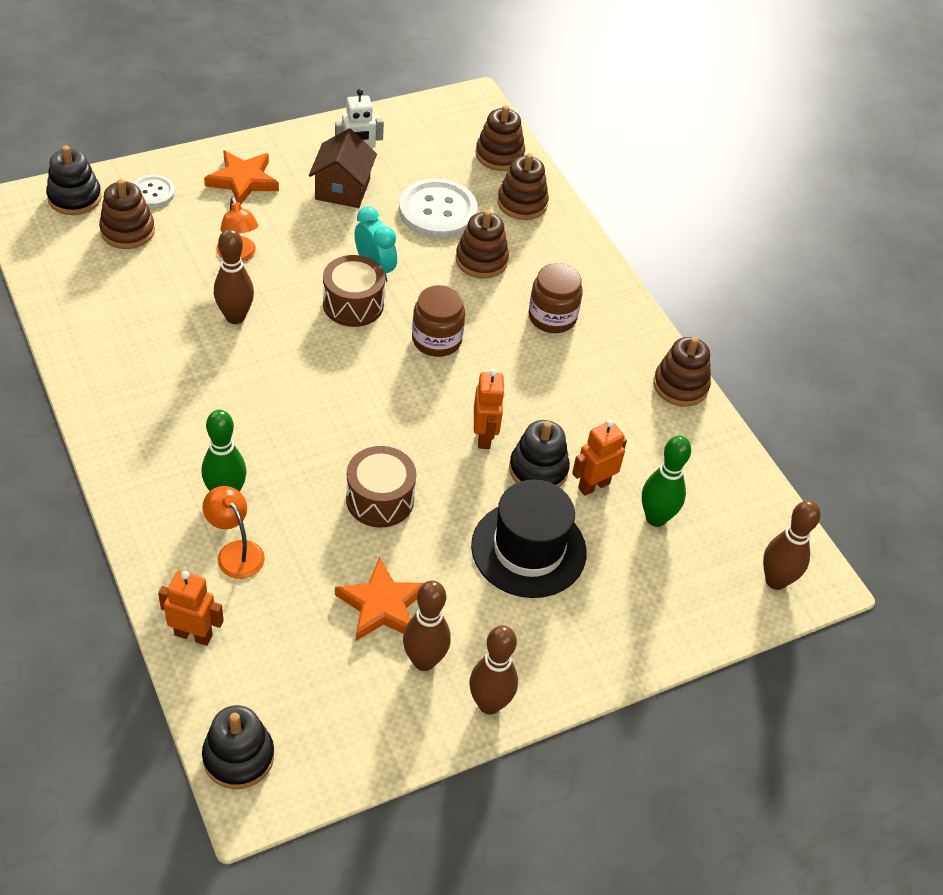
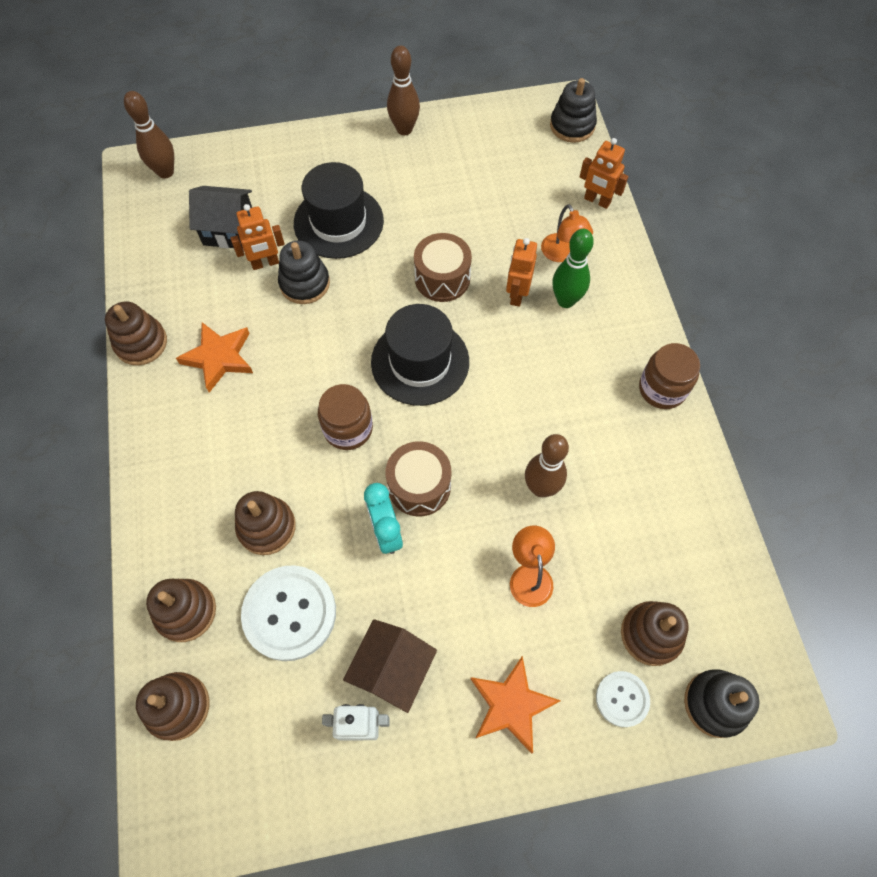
camera: 160 degrees left, 15 degrees up
(381, 408) = (420, 362): none -> black hat
(382, 605) = (460, 199): orange star -> orange star (219, 357)
(424, 661) = (440, 160): brown bowling pin -> none
(484, 437) = (338, 320): orange robot -> orange robot (517, 294)
(552, 317) = (224, 439): brown jar -> brown jar (662, 389)
(656, 518) = (229, 230): green bowling pin -> black house

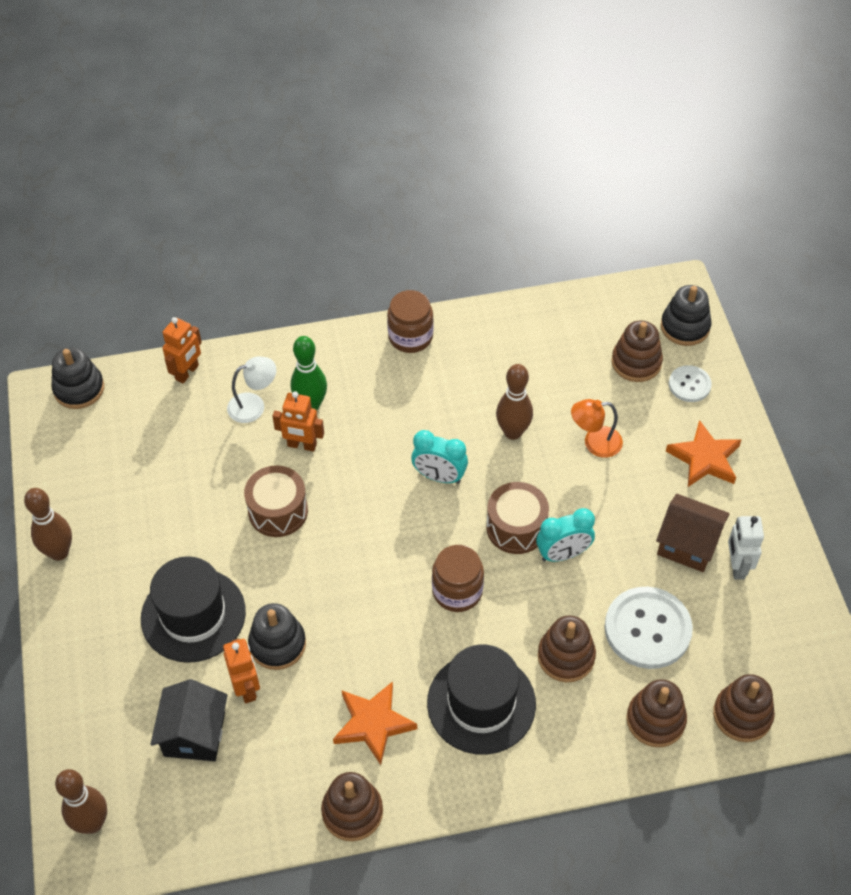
camera: 90 degrees left, 10 degrees down
(420, 362) = (380, 529): black hat -> black hat (481, 703)
(482, 414) = (439, 477): none -> turquoise clock
(562, 254) = (254, 405): orange lamp -> white lamp

